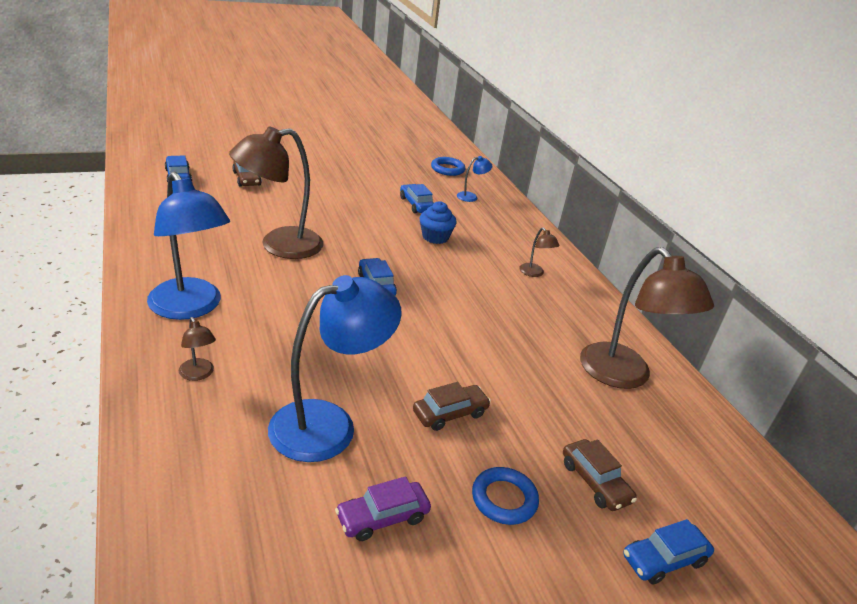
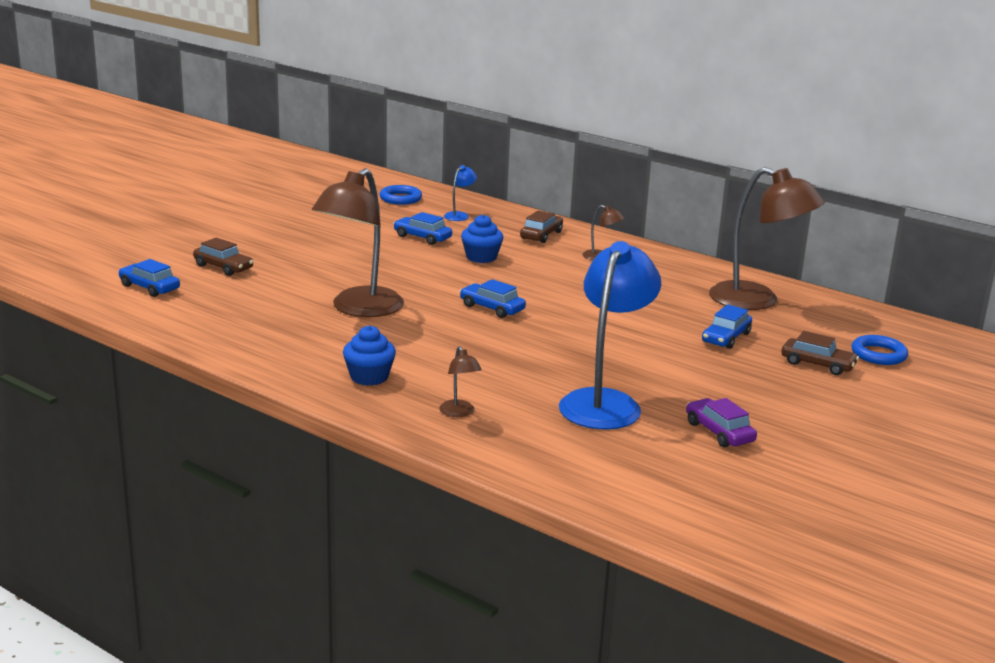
camera: 30 degrees left, 10 degrees down
(191, 308) = (369, 377): blue lamp -> blue cupcake
(198, 374) = (459, 413): brown lamp -> brown lamp turned 45 degrees clockwise
(382, 517) = (719, 432): purple car -> purple car turned 120 degrees clockwise
(450, 413) = (676, 365): brown car -> brown car (541, 235)
(504, 499) = (777, 394): blue ring -> blue ring (878, 354)
(664, 559) = (903, 384): blue car -> blue car (726, 338)

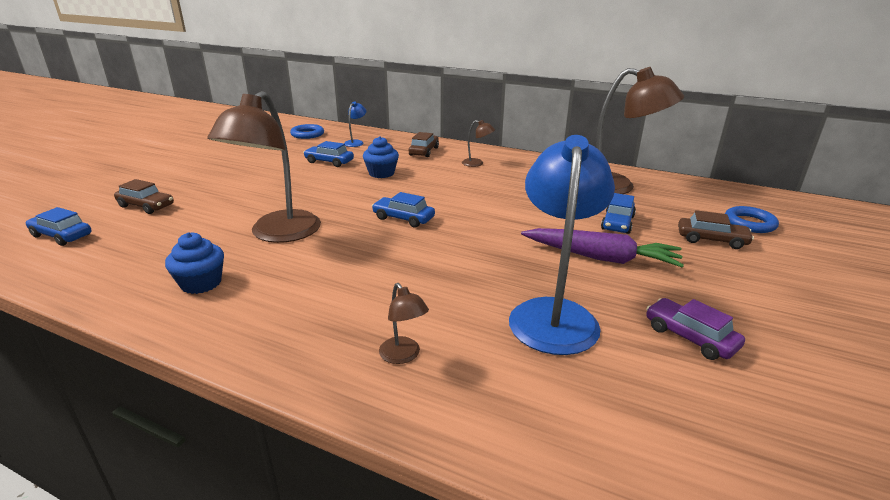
camera: 10 degrees left, 5 degrees up
(369, 377) = (292, 317): blue cupcake -> blue cupcake (201, 283)
(683, 366) = (601, 258): none -> purple carrot

